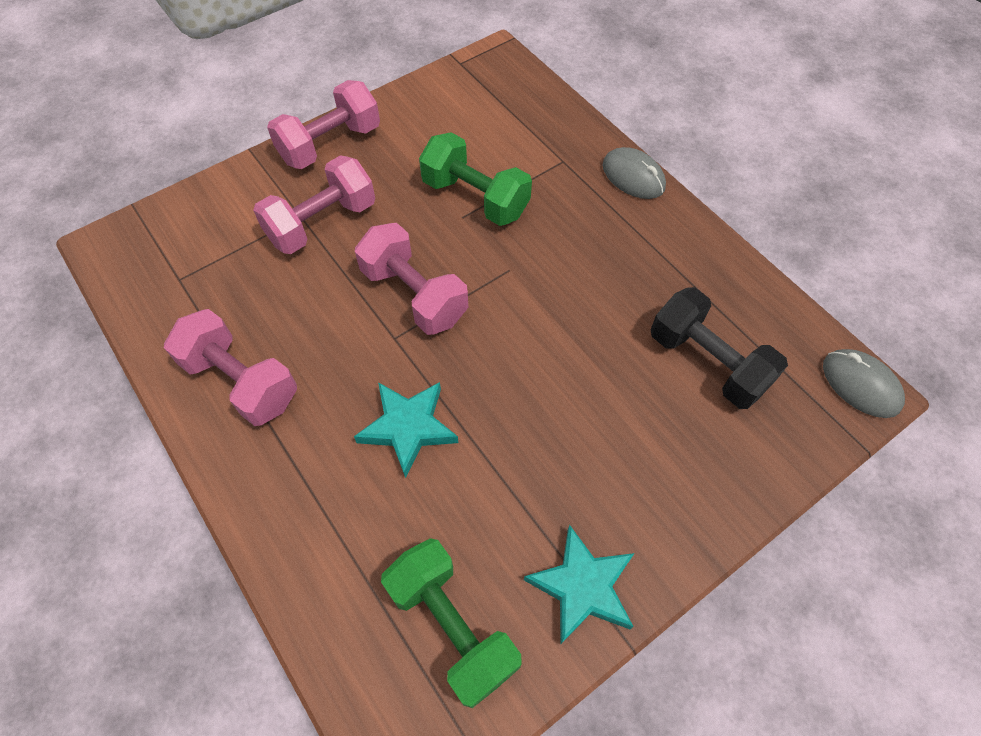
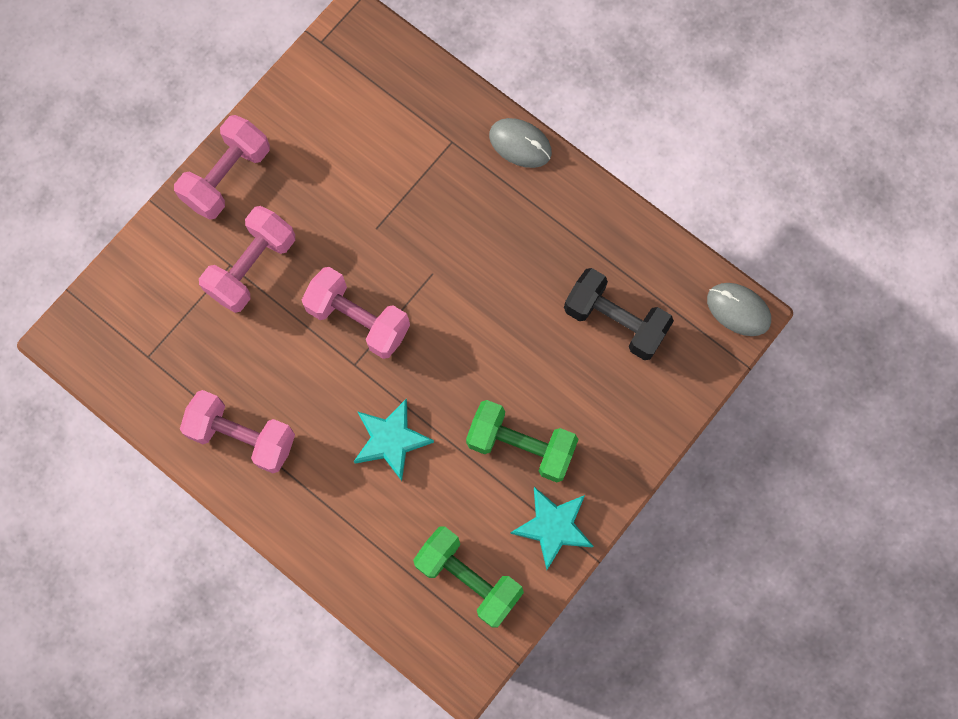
camera: 15 degrees left, 15 degrees up
(475, 198) = (382, 204): green dumbbell -> green dumbbell (521, 446)

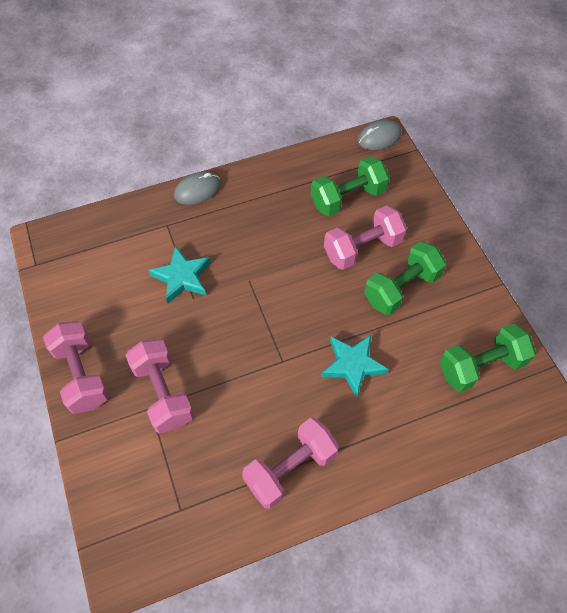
camera: 60 degrees left, 15 degrees down
(358, 319) = (251, 342): pink dumbbell -> pink dumbbell (362, 248)
(553, 527) = (468, 297): turquoise star -> turquoise star (182, 277)
(615, 321) = (348, 198): black dumbbell -> green dumbbell

